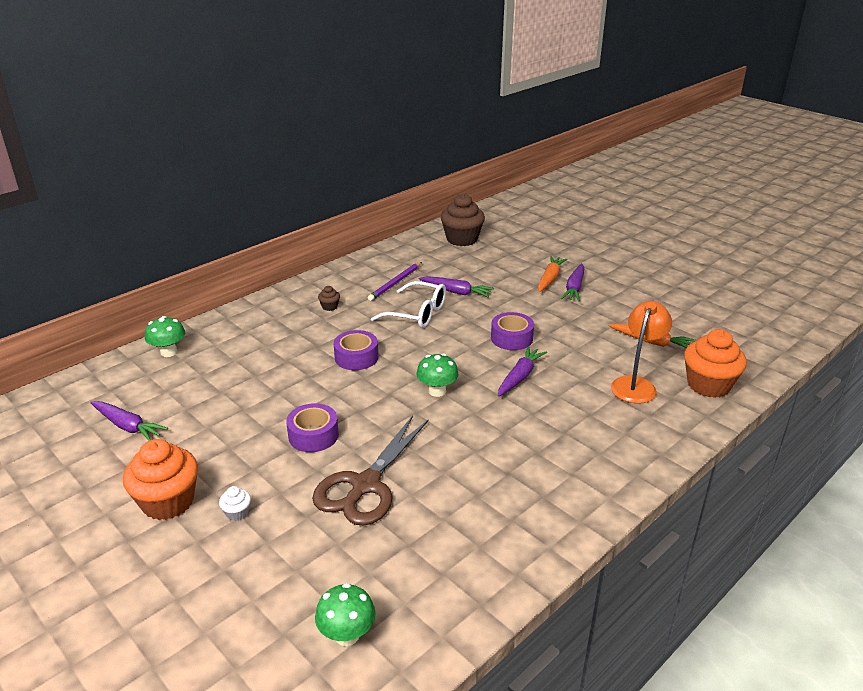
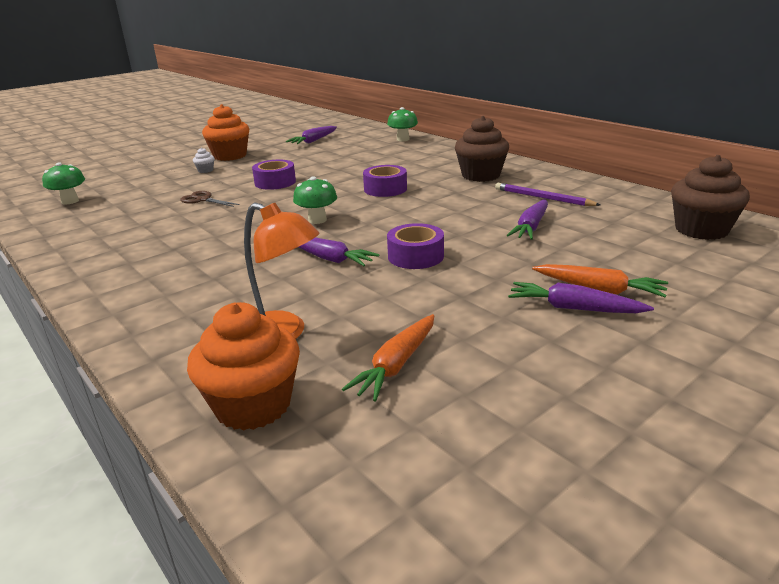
camera: 95 degrees right, 5 degrees down
(329, 307) = (480, 175): brown cupcake -> brown cupcake, size x2.32
(365, 485) = (203, 200): brown scissors -> brown scissors, size x0.50
(417, 313) = (472, 209): white glasses -> none

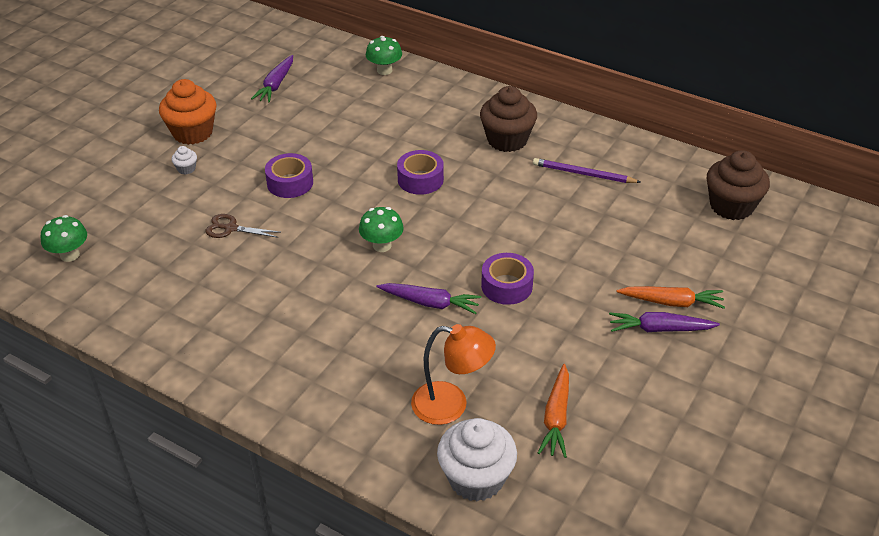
camera: 20 degrees left, 15 degrees up
(253, 405) = (476, 478): orange cupcake -> white cupcake
(531, 227) = (589, 224): purple carrot -> none

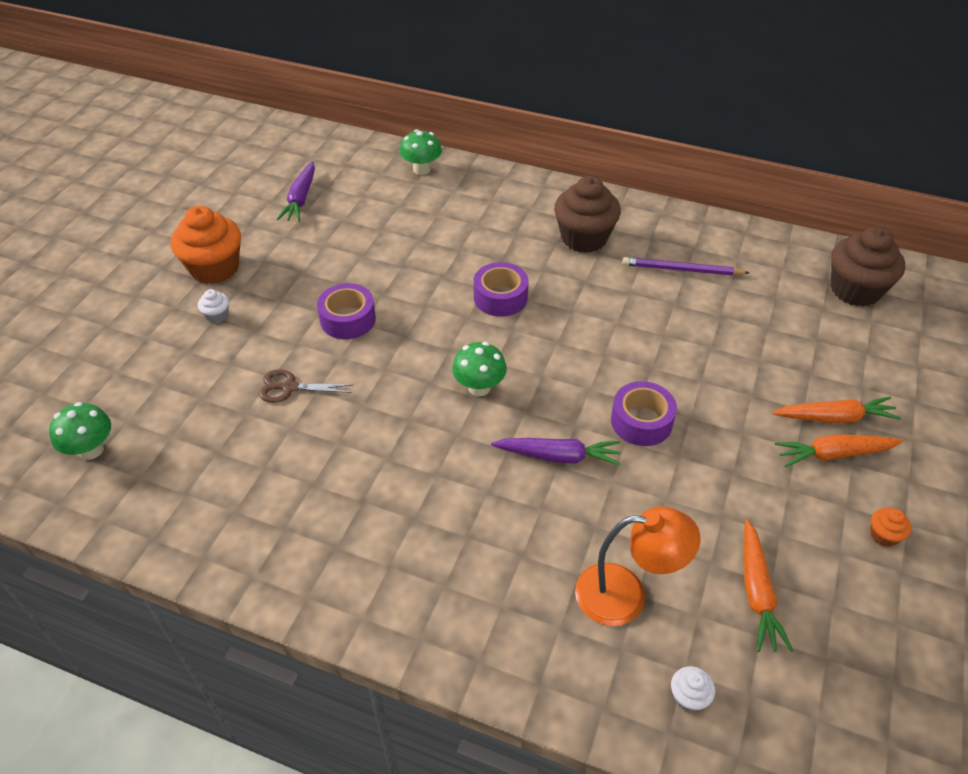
camera: 10 degrees left, 5 degrees up
(476, 478) = (688, 697): white cupcake -> white cupcake, size x0.43
(660, 329) = (834, 454): purple carrot -> orange carrot
(677, 392) = (883, 535): none -> orange cupcake

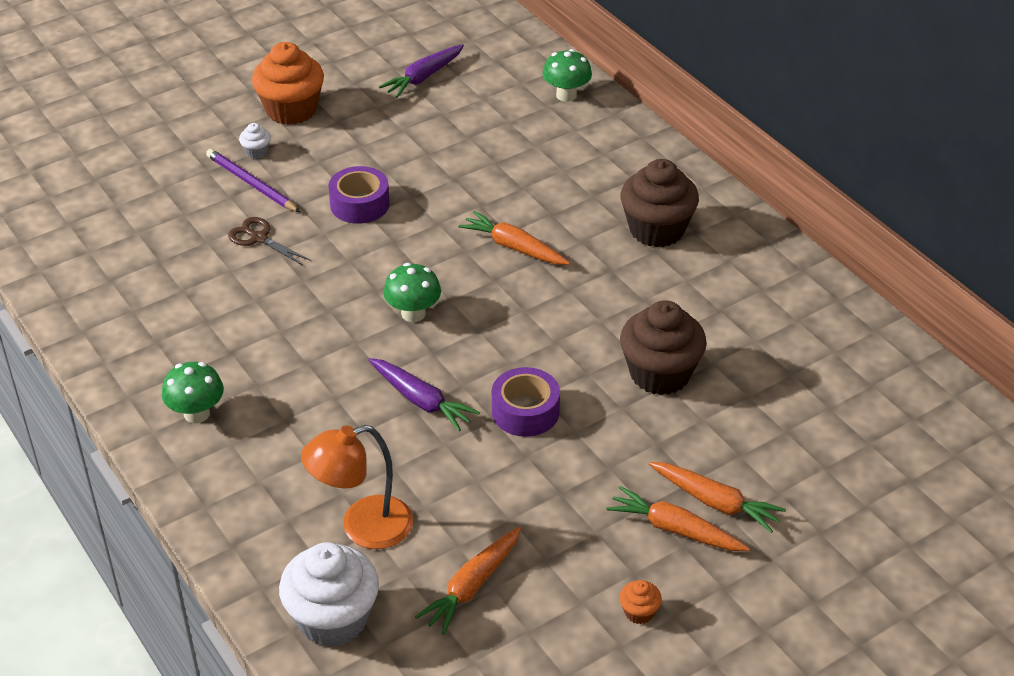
camera: 35 degrees right, 5 degrees down
(91, 450) = (74, 214): green mushroom -> green mushroom (196, 413)
(500, 297) = (514, 247): purple tape -> orange carrot
(626, 595) = (362, 527): orange lamp -> orange lamp turned 120 degrees clockwise
(681, 270) = (722, 303): purple pencil -> purple pencil (251, 184)
(688, 697) = (333, 619): white cupcake -> white cupcake, size x2.32
(855, 290) = (890, 408): brown cupcake -> brown cupcake (660, 374)

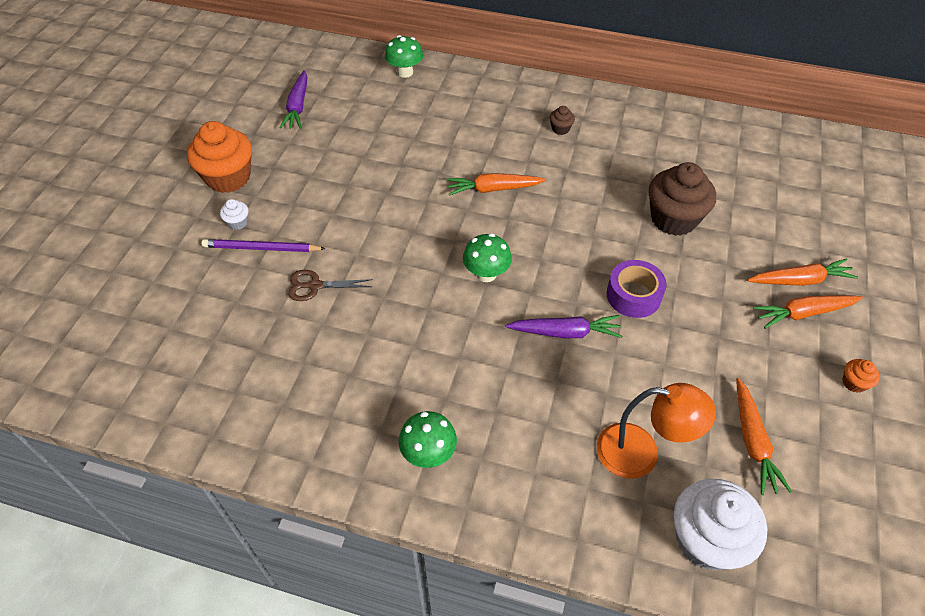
camera: 40 degrees left, 10 degrees up
(359, 204) = (358, 218): purple tape -> none
(362, 527) = (641, 453): orange lamp -> orange lamp turned 105 degrees counterclockwise
(656, 230) = (560, 129): brown cupcake -> brown cupcake, size x0.43

